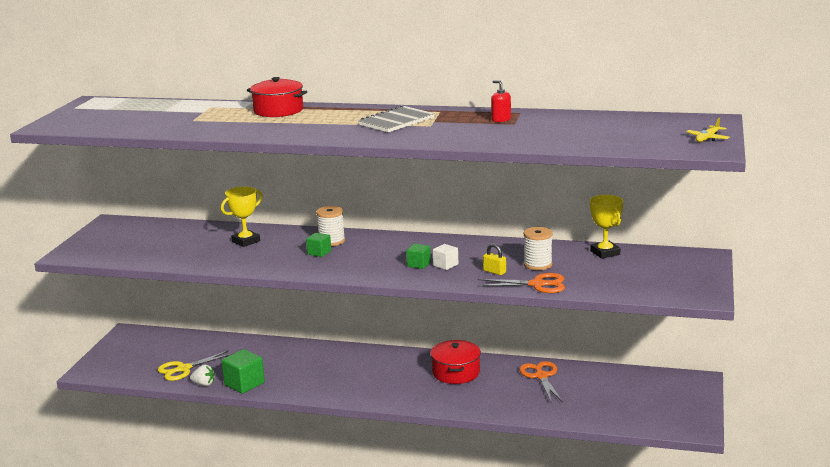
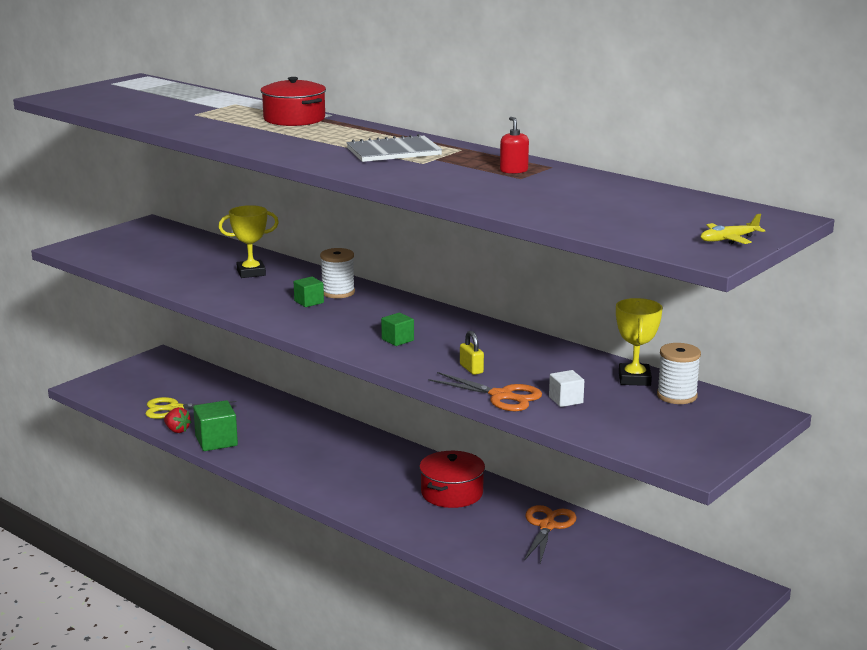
camera: 25 degrees right, 0 degrees up
(204, 384) = (177, 430): white strawberry -> red strawberry
(445, 265) = (426, 348): white cube -> white cube (566, 400)
(538, 264) = (533, 373): white spool -> white spool (677, 396)

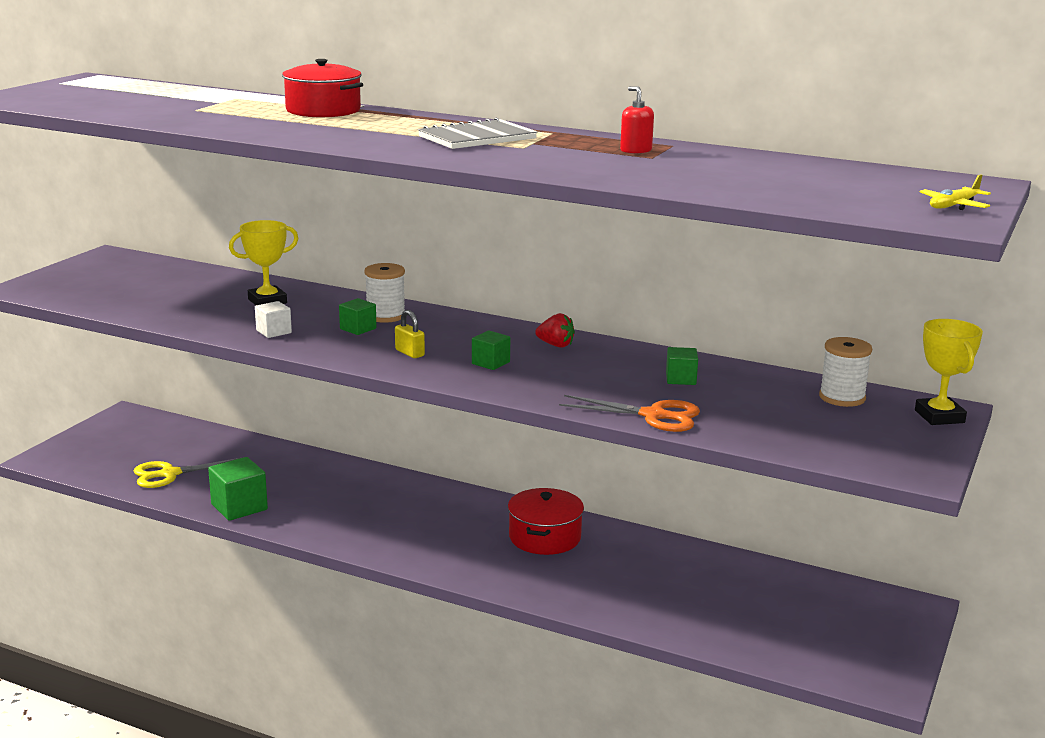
camera: 15 degrees left, 0 degrees up
(177, 430) = (184, 499): red strawberry -> red strawberry (555, 345)
(471, 369) = (597, 388): yellow padlock -> yellow padlock (409, 353)
(547, 367) = (681, 379): none -> green cube
(547, 526) = (669, 562): orange scissors -> none
(566, 400) = (727, 413): white cube -> white cube (274, 332)
(634, 379) = (783, 383): yellow trophy -> yellow trophy (939, 416)

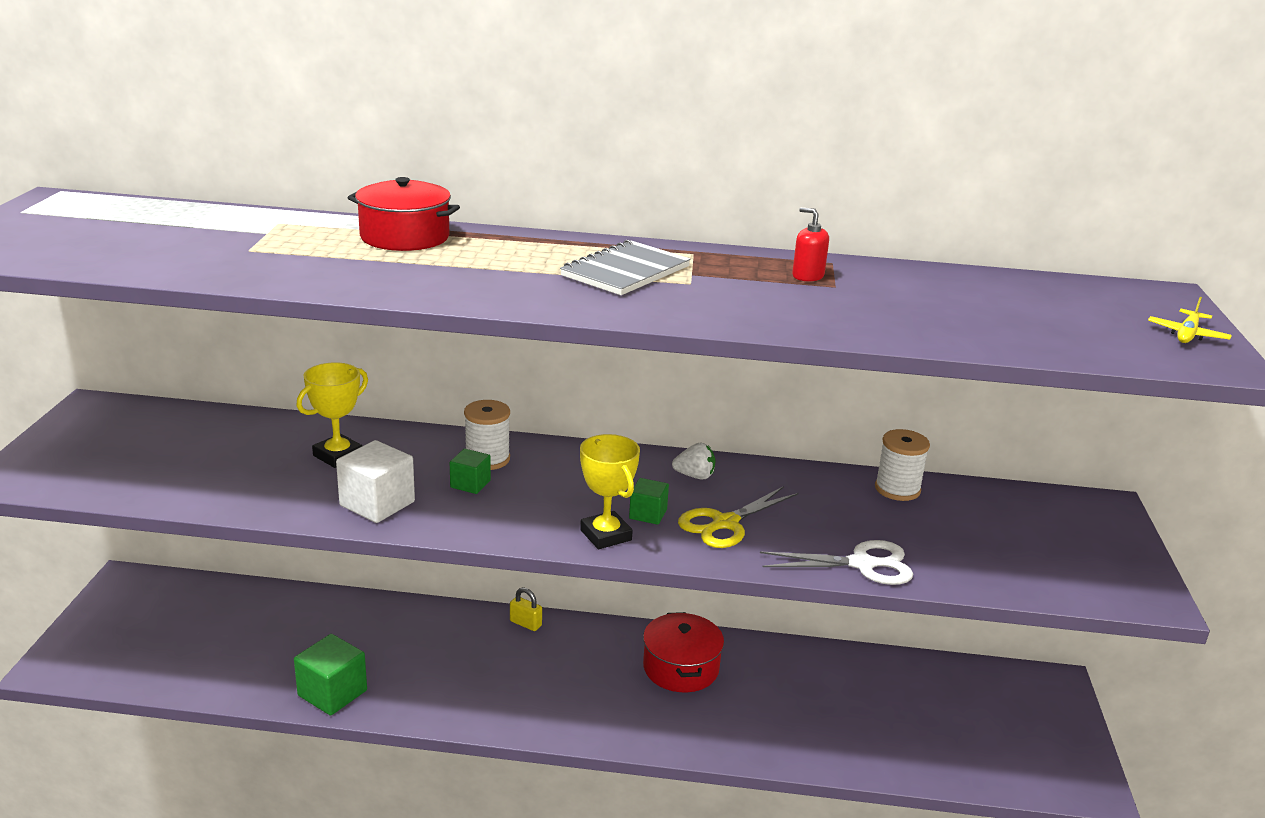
camera: 20 degrees left, 5 degrees up
(169, 474) = (224, 660): yellow scissors -> yellow scissors (725, 523)
(274, 332) = (377, 504): white cube -> white cube, size x1.71
(409, 353) = (552, 513): yellow padlock -> yellow padlock (525, 623)
(555, 345) = (694, 476): red strawberry -> white strawberry
(654, 416) = (862, 564): orange scissors -> white scissors
(681, 379) = (849, 505): green cube -> none
(842, 398) = (1009, 506): white spool -> white spool (897, 489)
(939, 416) = (1108, 517): yellow trophy -> yellow trophy (606, 535)

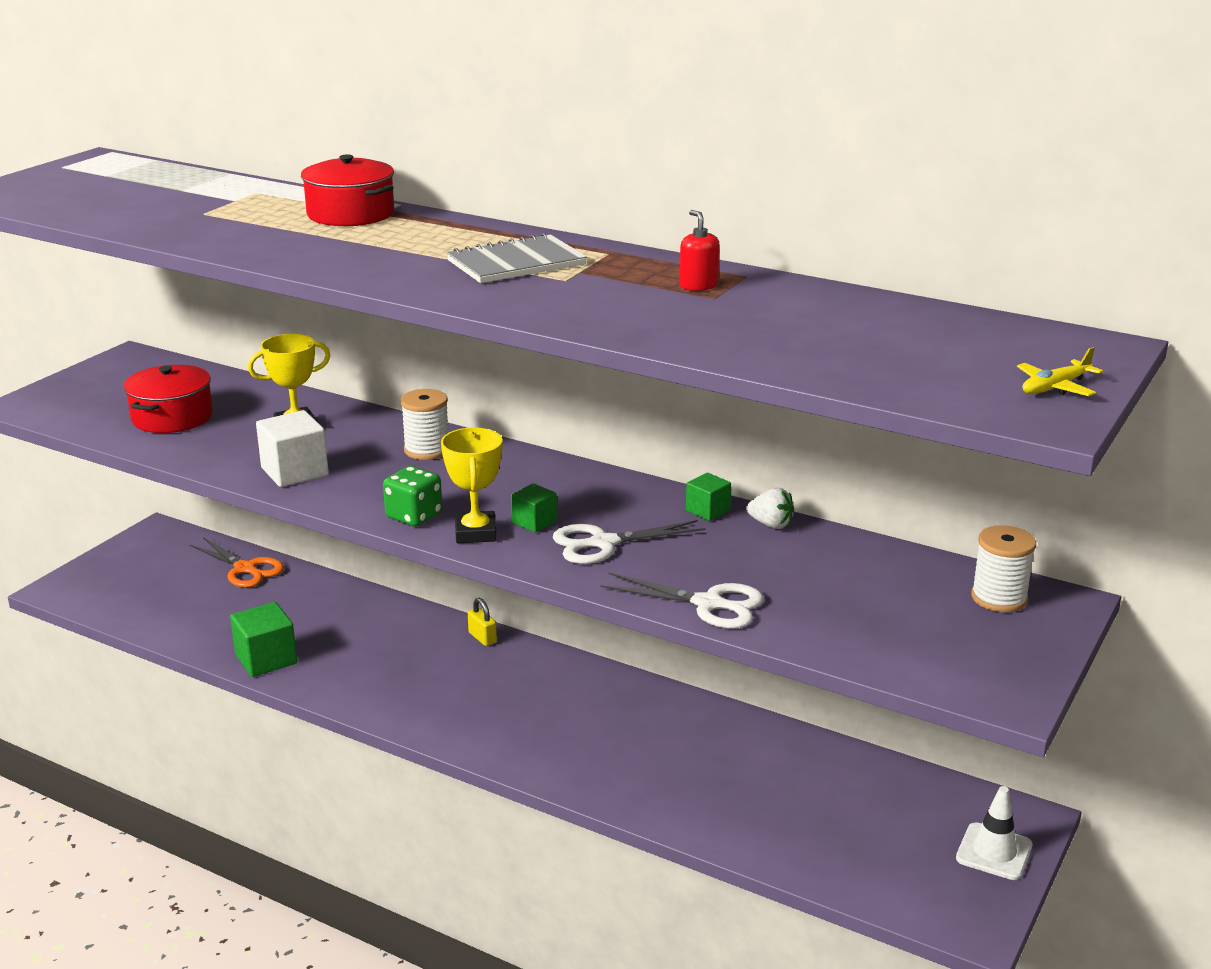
camera: 25 degrees right, 0 degrees up
(247, 602) = (245, 569): none -> orange scissors
(470, 484) = (391, 469): green cube -> green cube (707, 511)
(534, 529) = (414, 516): none -> green dice
(681, 668) = (606, 710): red pot -> red pot (172, 417)
(694, 476) = (615, 496): white strawberry -> white strawberry (770, 524)
(725, 523) = (603, 543): yellow scissors -> white scissors
(897, 489) = (824, 544): white spool -> white spool (999, 598)
(1056, 718) = (994, 852): none -> white traffic cone

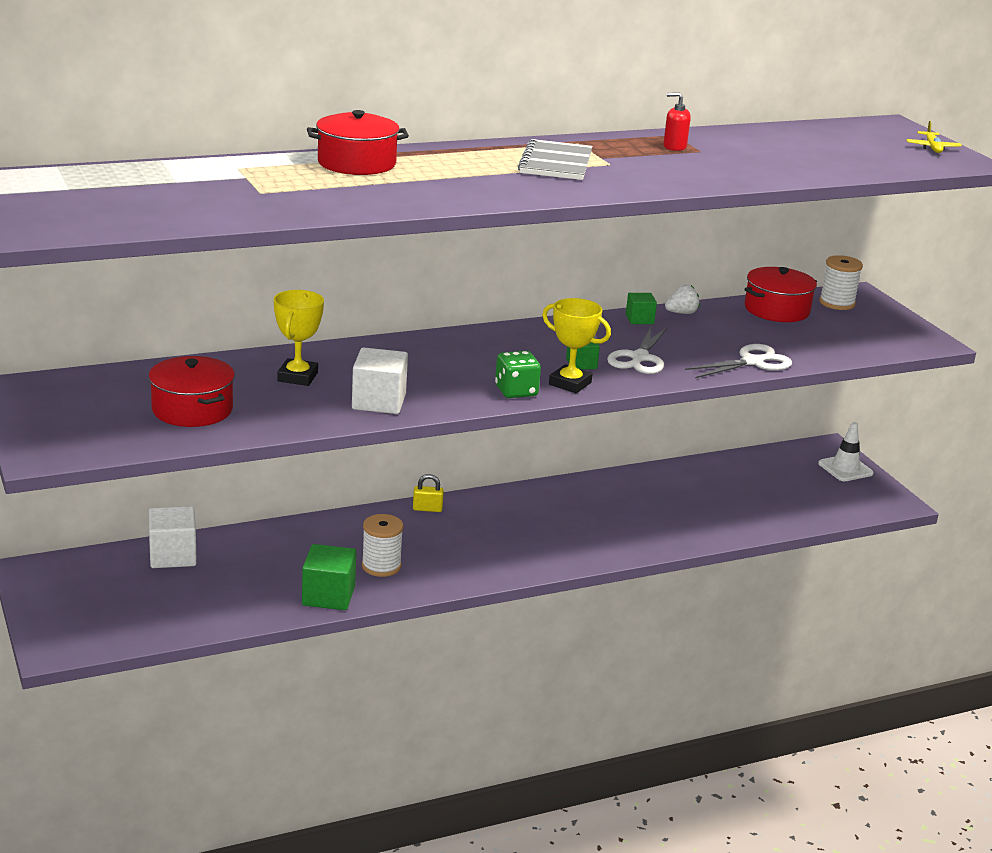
camera: 55 degrees left, 0 degrees up
(245, 569) = (173, 556): orange scissors -> white cube
(427, 450) = (418, 354): white spool -> white spool (381, 566)
(895, 570) = (776, 310): none -> red pot

